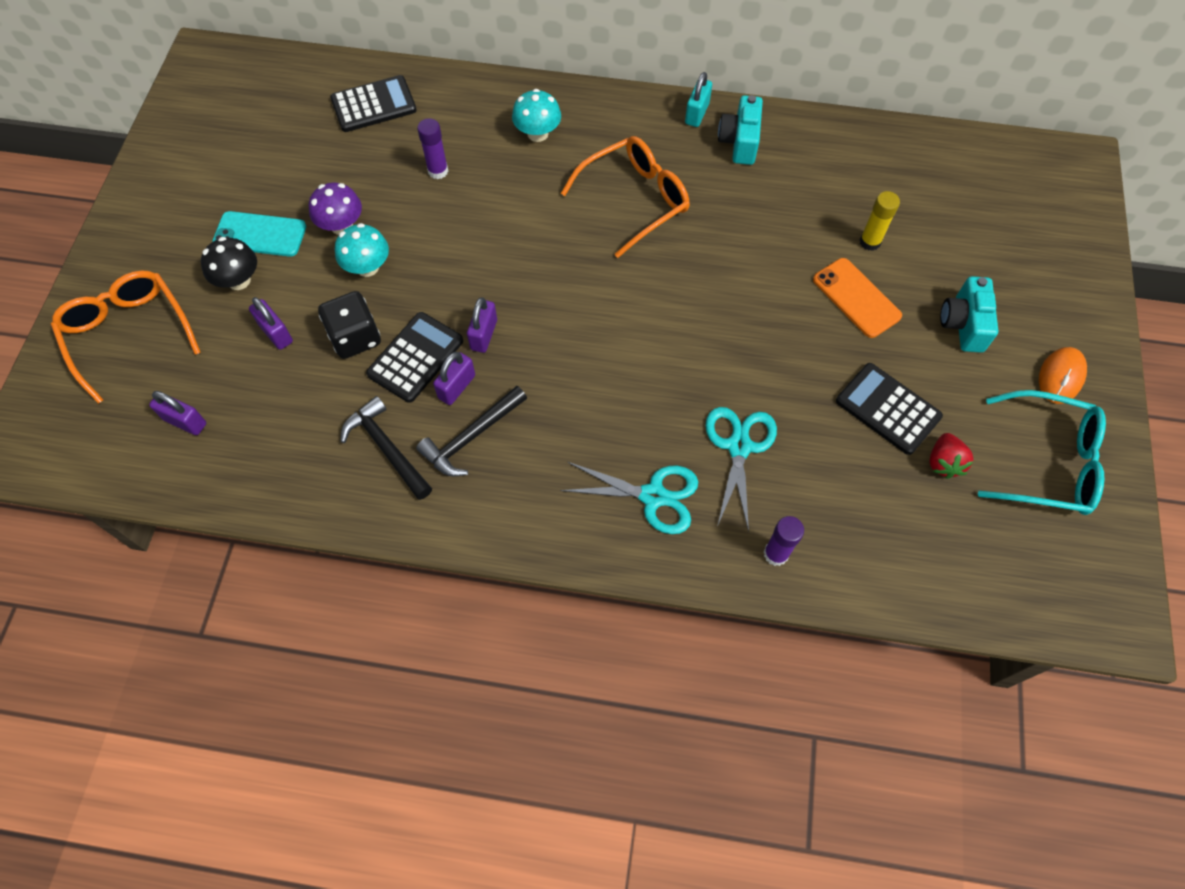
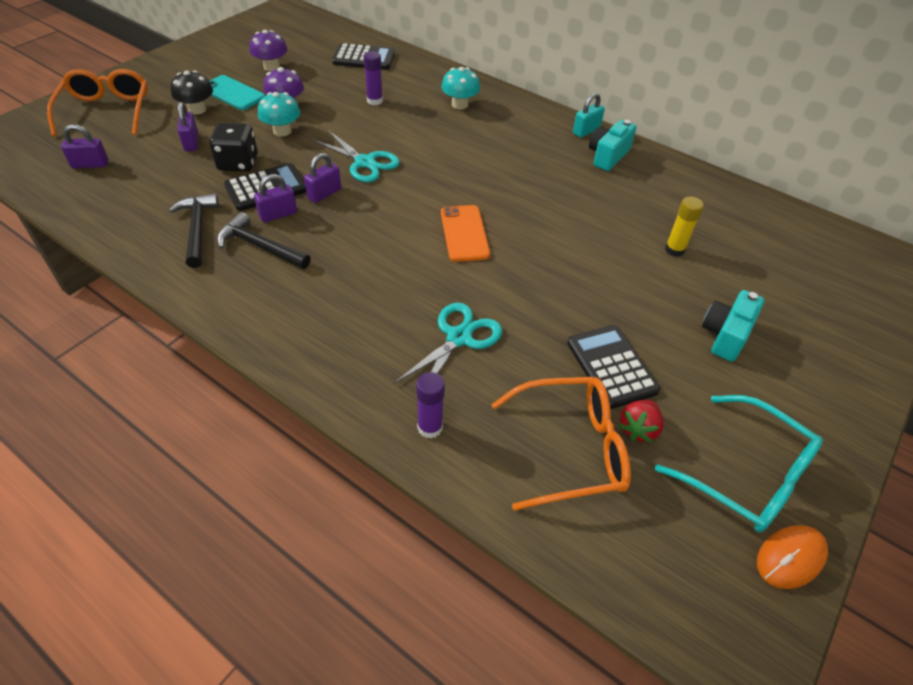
camera: 25 degrees right, 15 degrees down
(185, 421) = (90, 164): purple padlock -> purple padlock turned 60 degrees counterclockwise
(272, 170) = (271, 67): none -> purple mushroom
(471, 437) = (260, 246): black hammer -> black hammer turned 45 degrees clockwise
(635, 200) = (500, 160): orange glasses -> orange glasses (571, 449)
(653, 496) = (361, 340): turquoise scissors -> turquoise scissors (364, 162)
(856, 298) = (636, 280): orange phone -> orange phone (464, 233)
(1060, 377) = (802, 412): orange mouse -> orange mouse (790, 558)

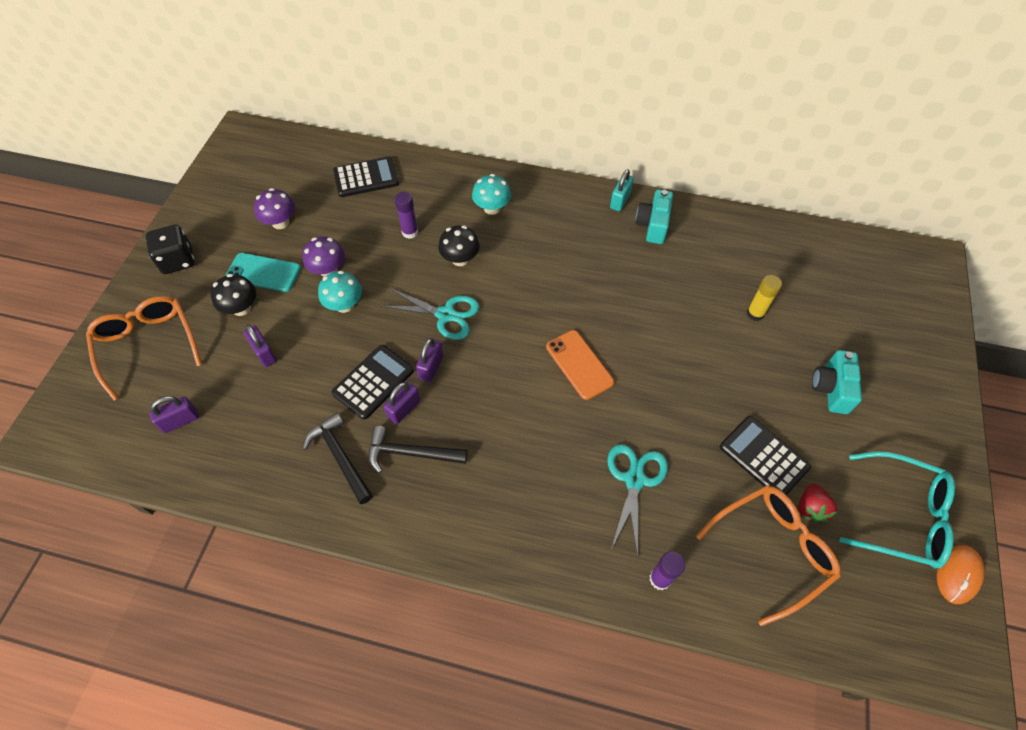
camera: 20 degrees left, 10 degrees up
(238, 163) = (327, 361): black dice -> black dice (178, 260)
(406, 130) = (460, 259): none -> black mushroom

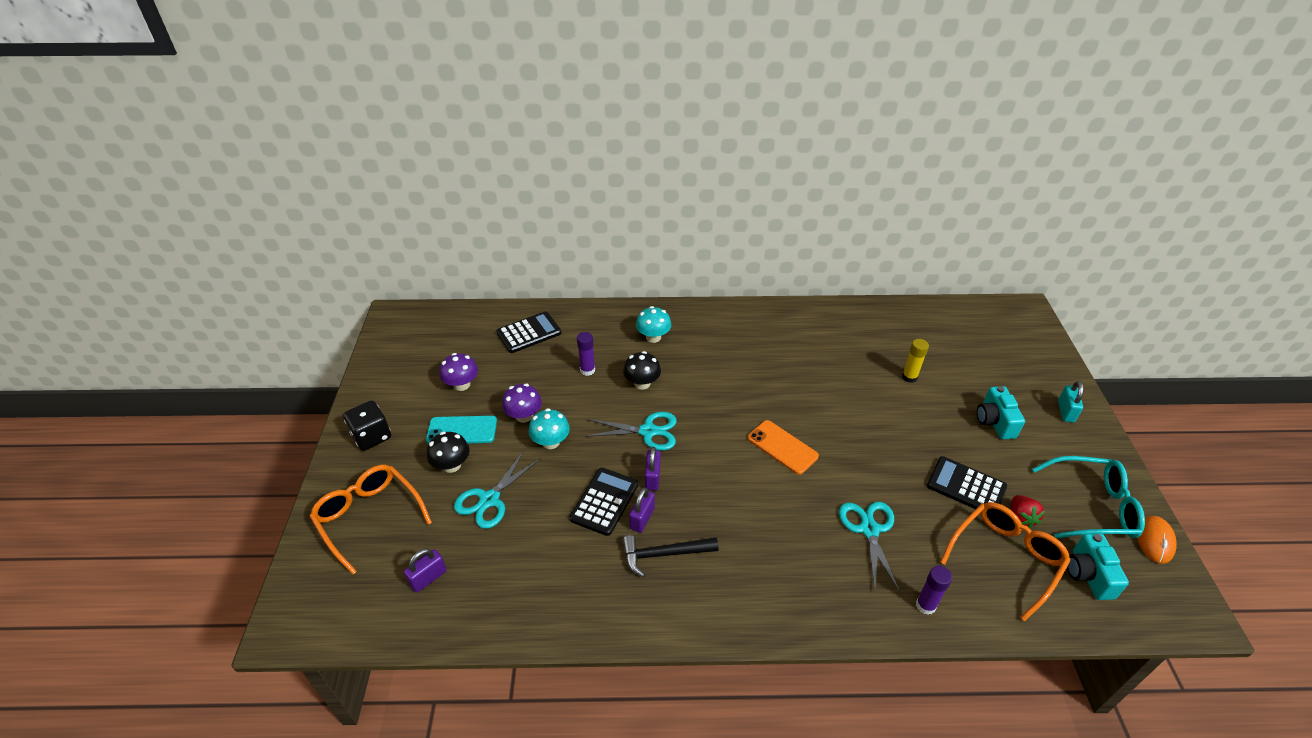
camera: 15 degrees left, 15 degrees down
(264, 353) = (489, 499): purple padlock -> turquoise scissors
(340, 457) = (599, 573): black hammer -> none
(620, 201) = (761, 311): turquoise padlock -> turquoise padlock (1065, 411)
(653, 225) = (797, 325): turquoise camera -> turquoise camera (1088, 575)

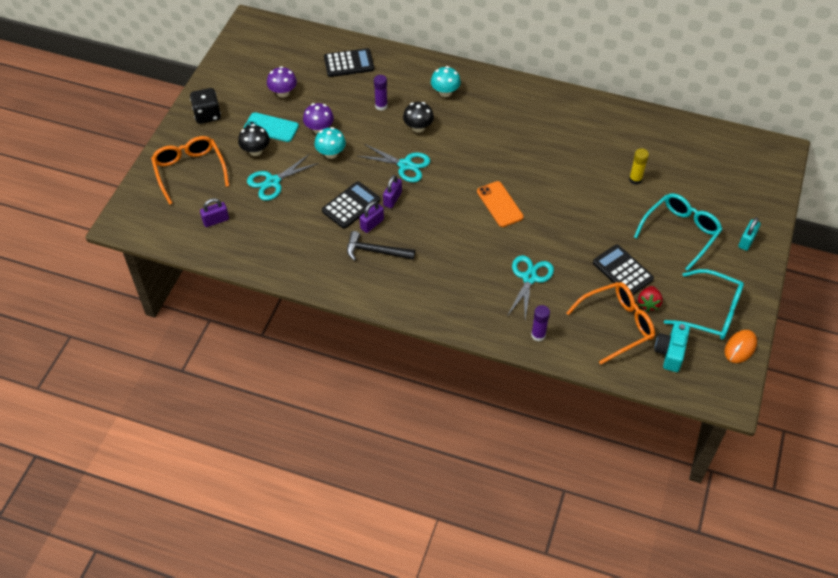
camera: 20 degrees right, 10 degrees up
(994, 422) = (680, 232): turquoise camera -> turquoise glasses

